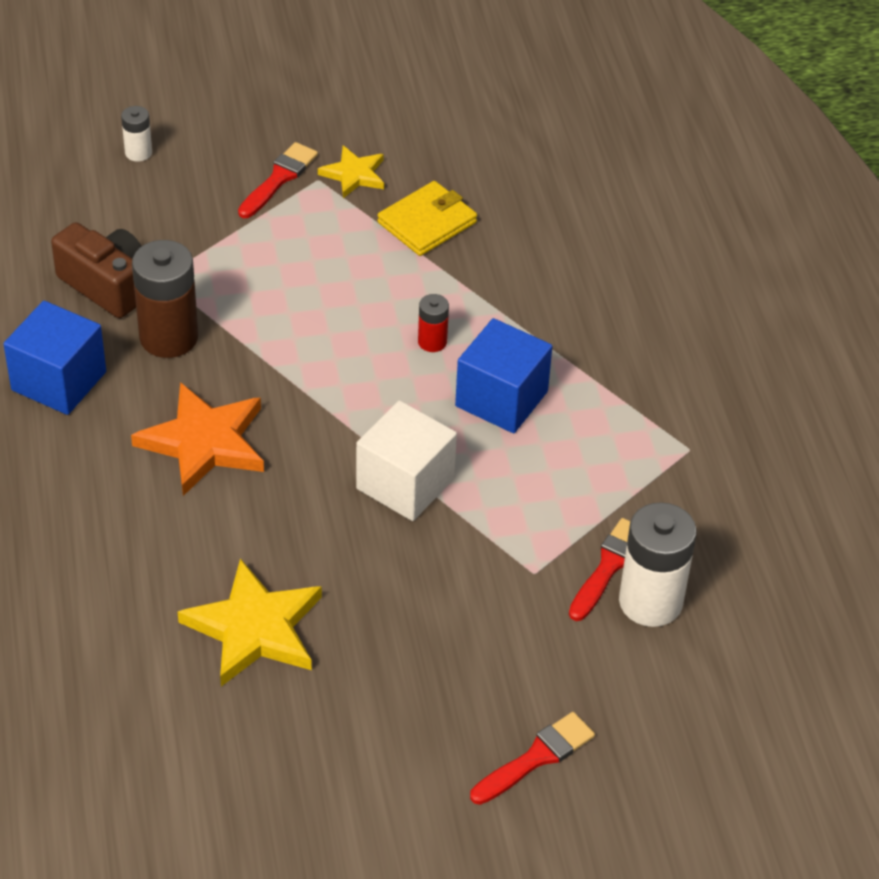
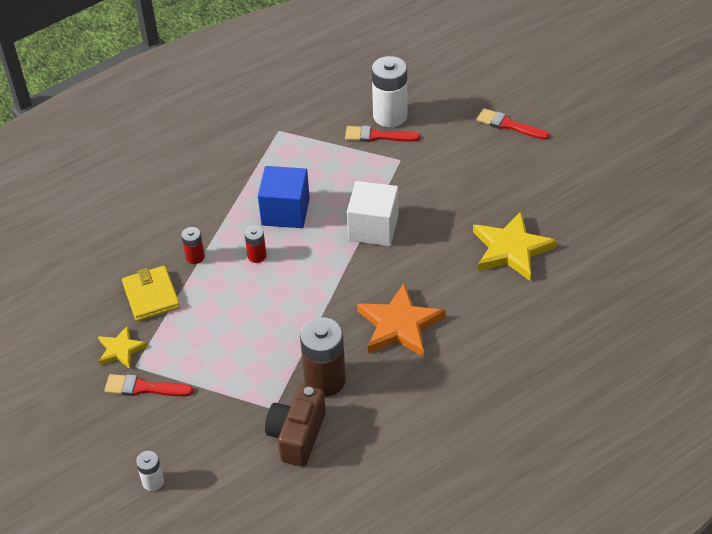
camera: 110 degrees left, 0 degrees up
(59, 381) = (395, 419): blue cube -> none
(427, 222) = (151, 296): yellow wallet -> yellow wallet turned 45 degrees clockwise
(470, 281) = (195, 257): none -> red battery

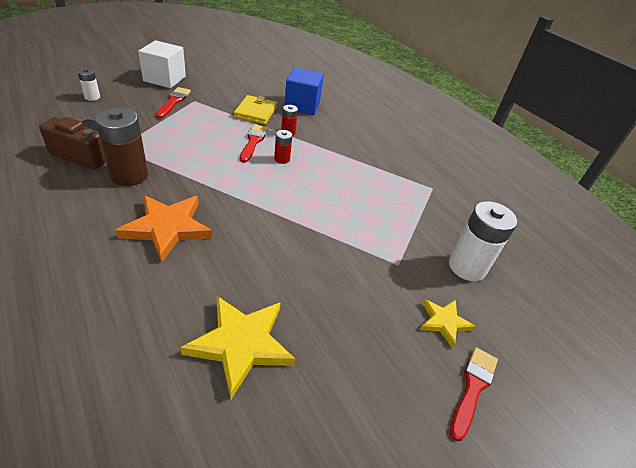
camera: 85 degrees right, 5 degrees down
(121, 349) = (211, 98): yellow star -> yellow star (444, 322)
(151, 296) = (255, 112): yellow wallet -> yellow wallet turned 60 degrees counterclockwise
(285, 212) = (330, 179): blue cube -> blue cube (302, 105)
(373, 228) = (300, 229): white cube -> white cube (164, 79)
(377, 136) = (434, 252): red brush -> red brush (253, 142)

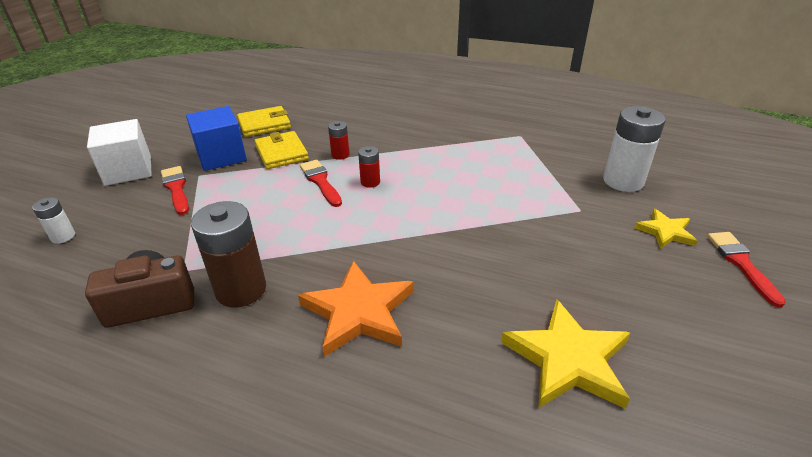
camera: 30 degrees left, 5 degrees down
(270, 90) = (264, 124): none -> yellow wallet
(302, 105) = (317, 123): blue cube -> blue cube (221, 156)

